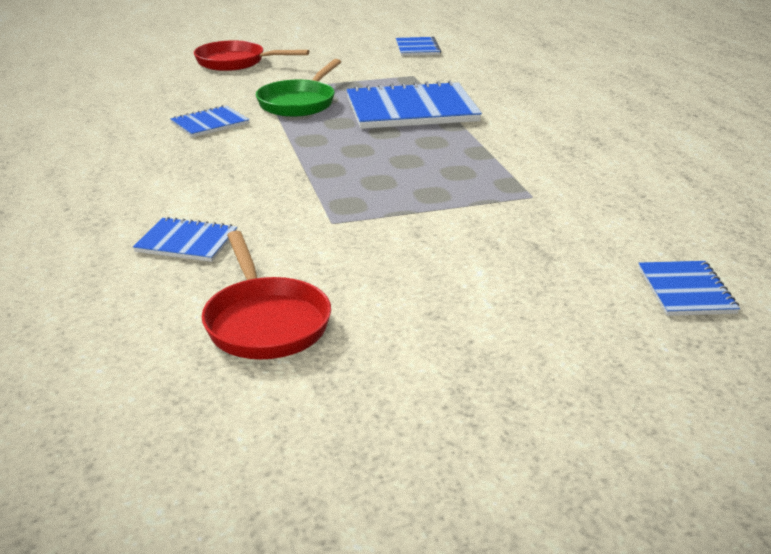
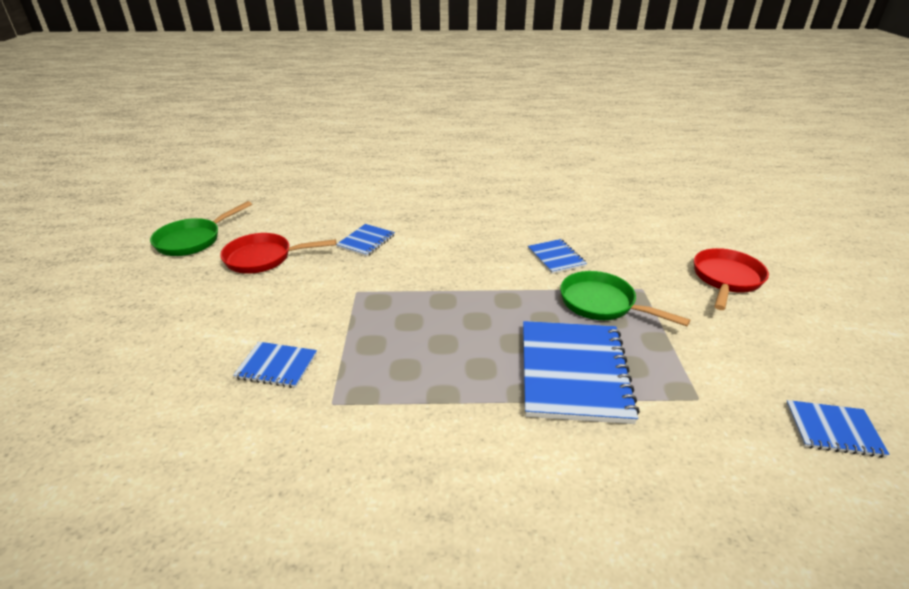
camera: 105 degrees right, 5 degrees up
(211, 440) = (193, 240): none -> green pan
(686, 291) = (122, 442): blue notebook -> blue notebook (277, 366)

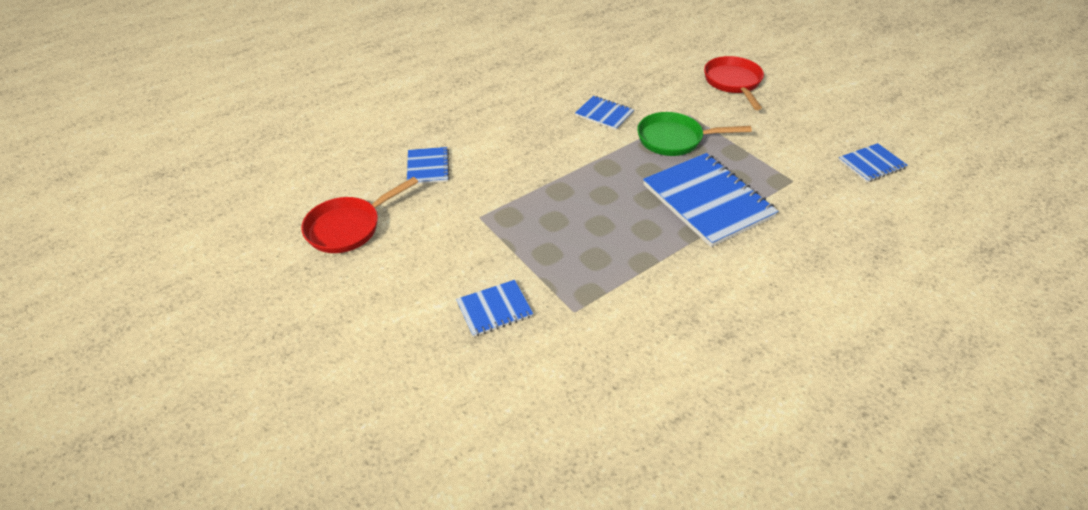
camera: 35 degrees left, 10 degrees up
(193, 240) = (241, 244): green pan -> none

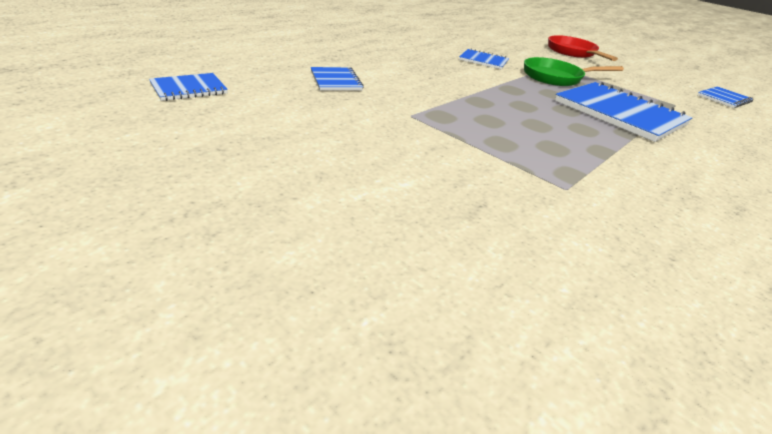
camera: 15 degrees left, 10 degrees down
(349, 227) = (263, 117): red pan -> none
(494, 309) = (476, 187): blue notebook -> blue notebook (189, 89)

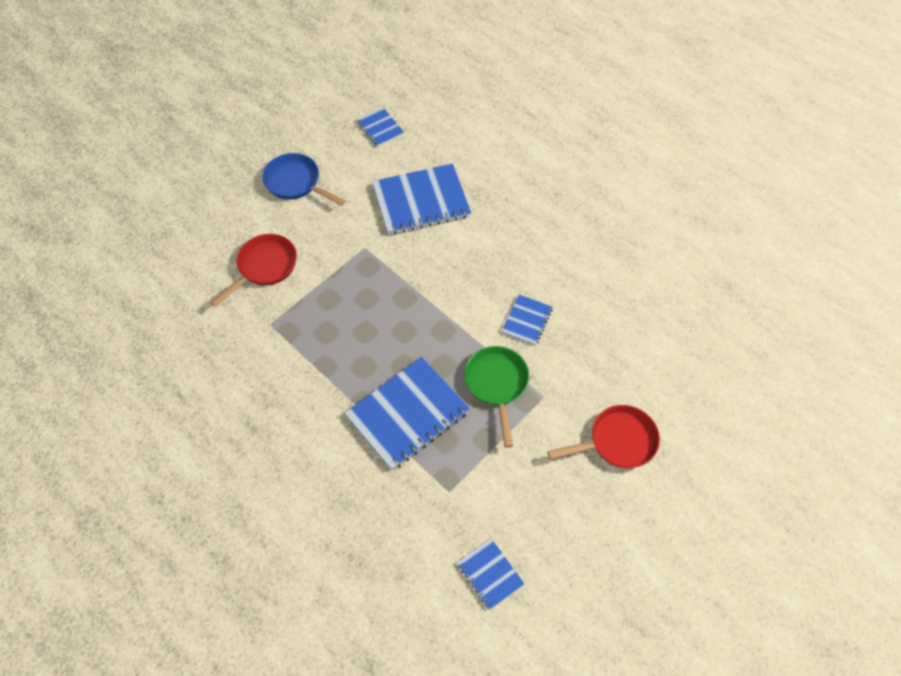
camera: 95 degrees right, 25 degrees up
(274, 155) = (296, 183): none -> blue pan
(336, 81) = (421, 201): blue notebook -> blue notebook, size x1.96
(461, 191) = (264, 267): none -> red pan

